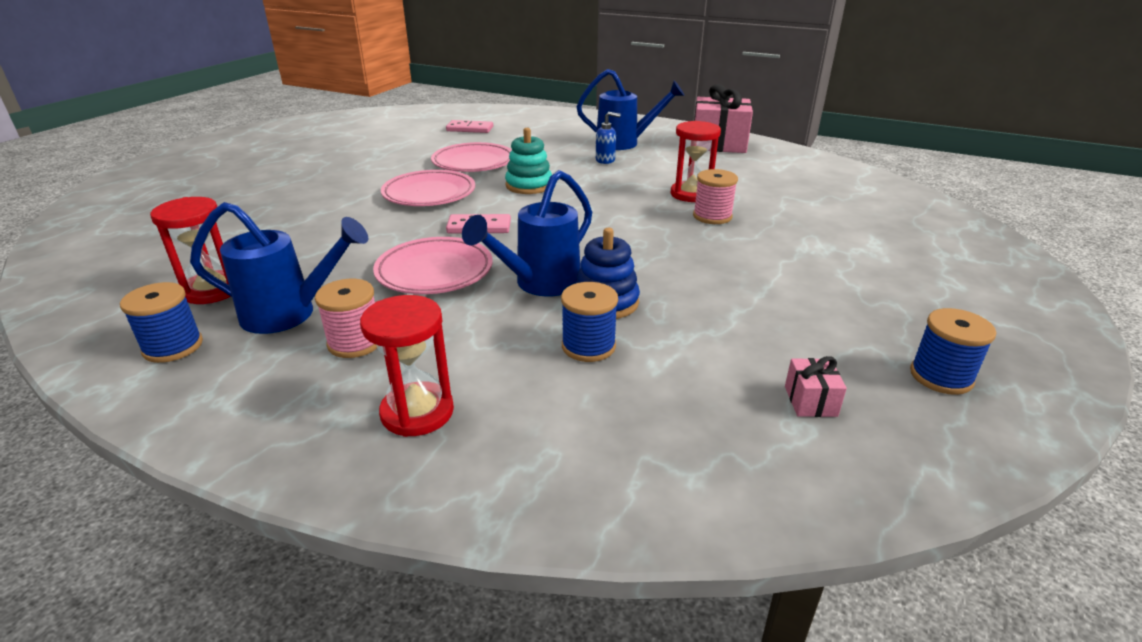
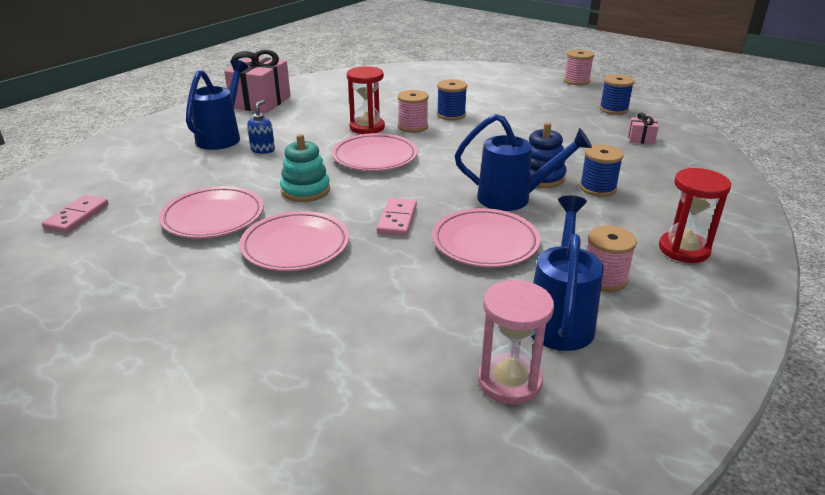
camera: 80 degrees left, 0 degrees up
(173, 347) = (624, 387): blue spool -> blue spool (451, 115)
(212, 290) = (509, 381): red hourglass -> pink hourglass
(539, 285) = (514, 198): blue watering can -> blue watering can turned 45 degrees counterclockwise
(614, 205) = (375, 157): none -> pink plate
(1059, 337) = (576, 81): none -> pink spool

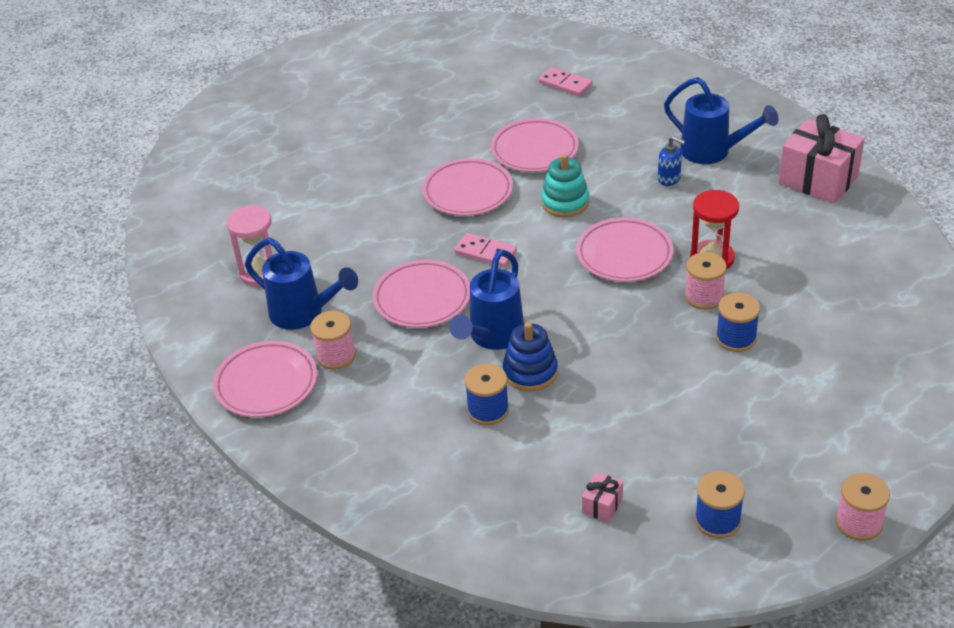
camera: 110 degrees right, 10 degrees up
(684, 249) = (349, 427): red hourglass -> none
(685, 317) = (266, 384): none -> pink plate

